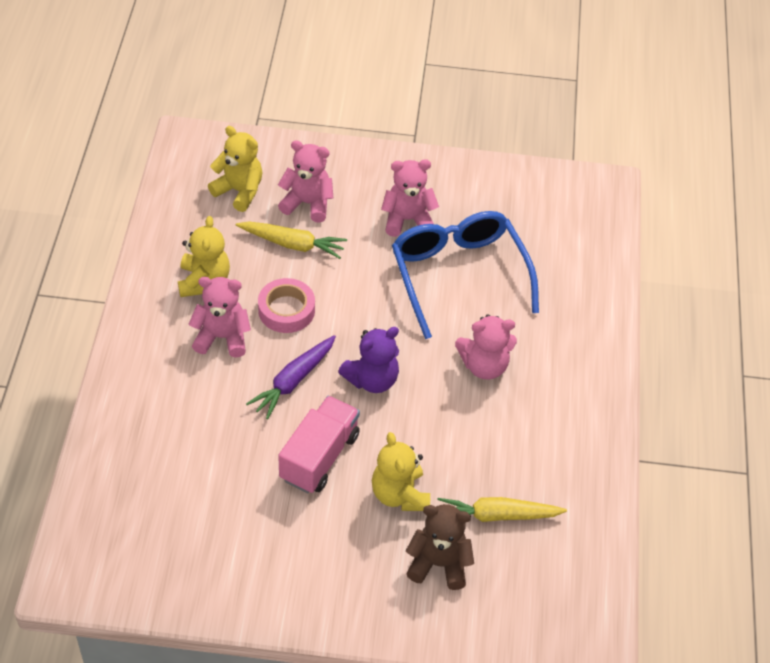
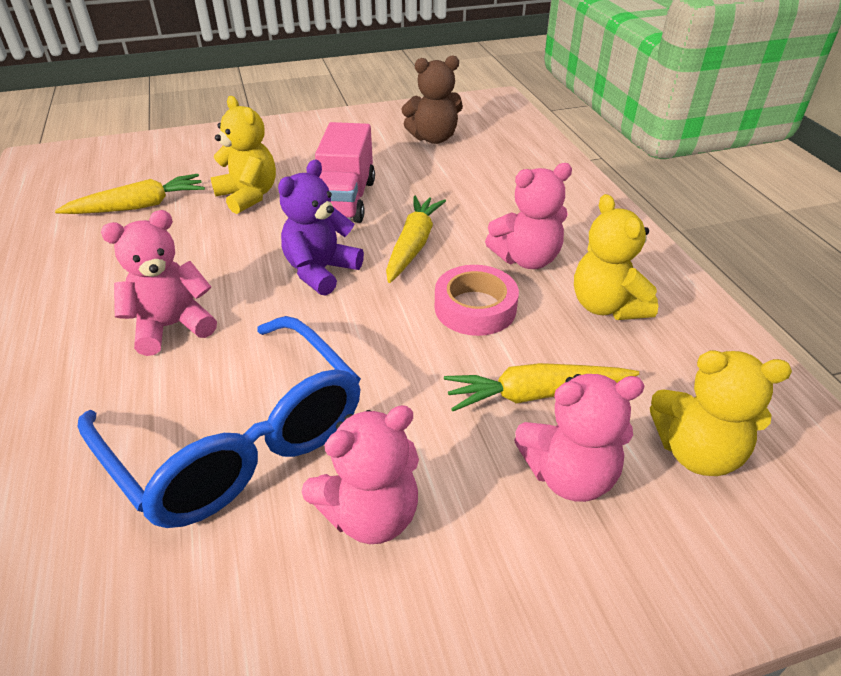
camera: 160 degrees right, 10 degrees down
(293, 381) = (413, 245): purple carrot -> yellow carrot
(439, 564) = (195, 167): brown teddy bear -> brown teddy bear (433, 138)

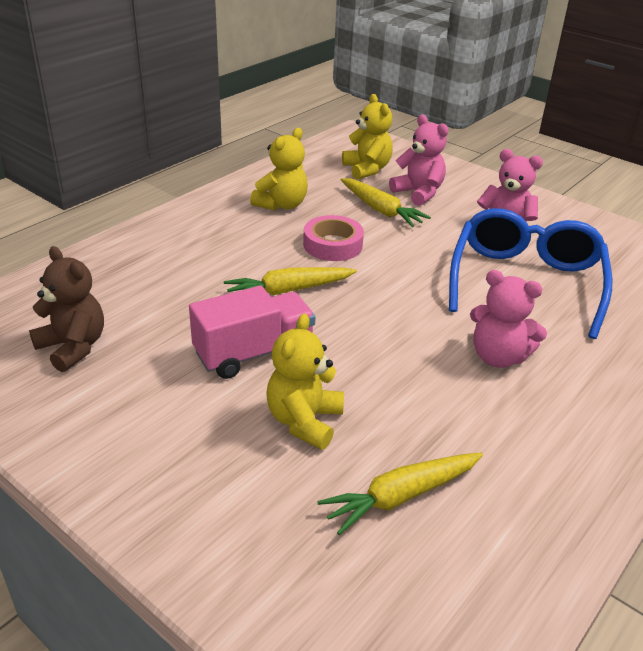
camera: 125 degrees left, 5 degrees down
(139, 206) = (401, 496): yellow carrot -> yellow carrot turned 60 degrees counterclockwise
(321, 271) = (366, 319): purple teddy bear -> none
(526, 259) = (258, 240): pink teddy bear -> none

